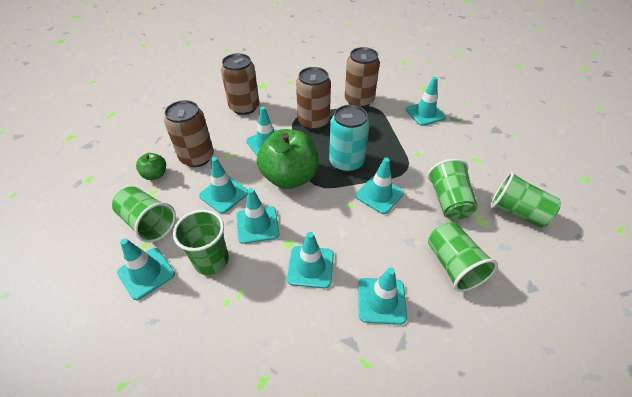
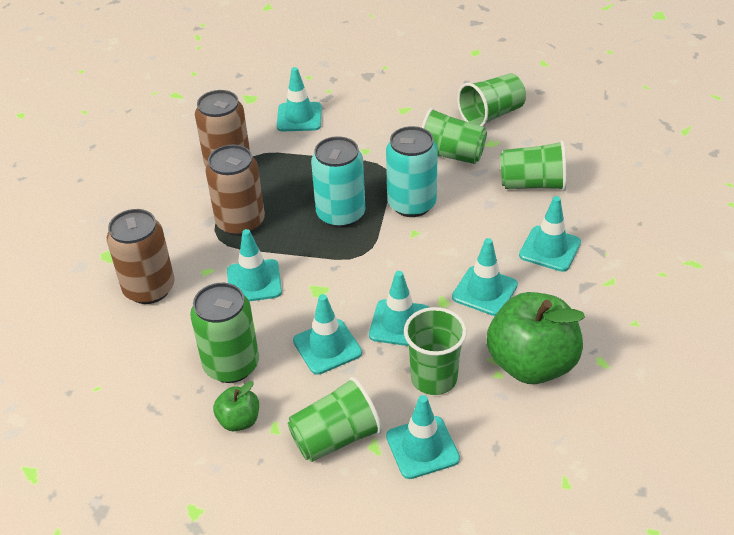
camera: 65 degrees left, 5 degrees down
(197, 157) = (231, 365): brown can -> green can
(289, 177) = (335, 274): green apple -> green apple (531, 364)
(379, 195) = (411, 204): turquoise traffic cone -> turquoise can

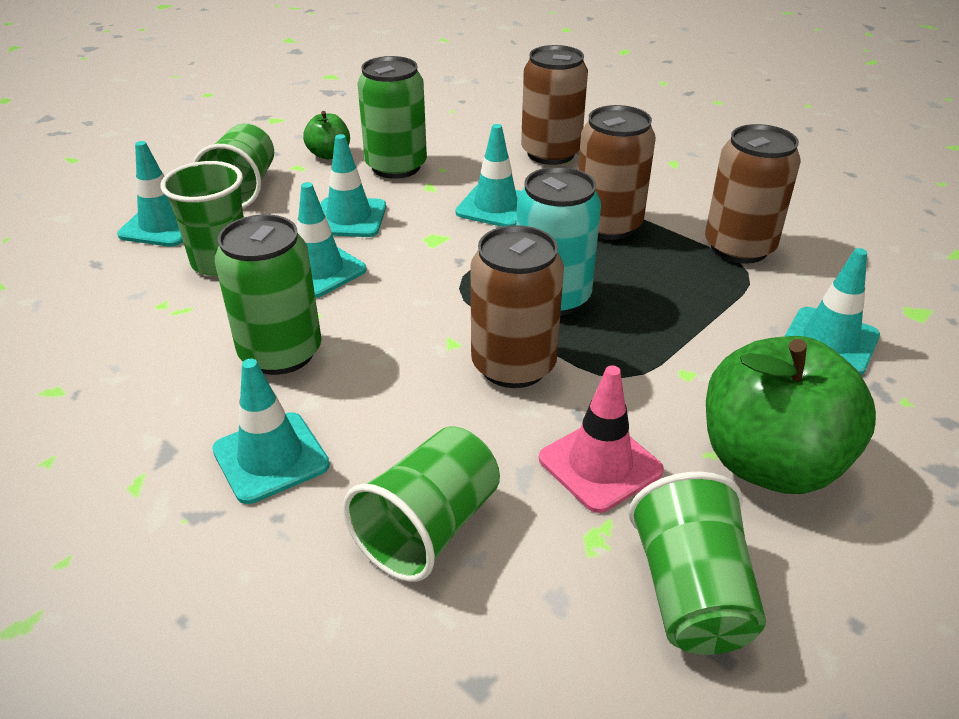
camera: 120 degrees right, 5 degrees down
(411, 204) = (513, 365): turquoise can -> brown can
(451, 155) = (600, 465): green cup -> pink traffic cone
(484, 291) = (281, 353): turquoise traffic cone -> green can
(531, 364) = (136, 333): green apple -> green apple (770, 463)

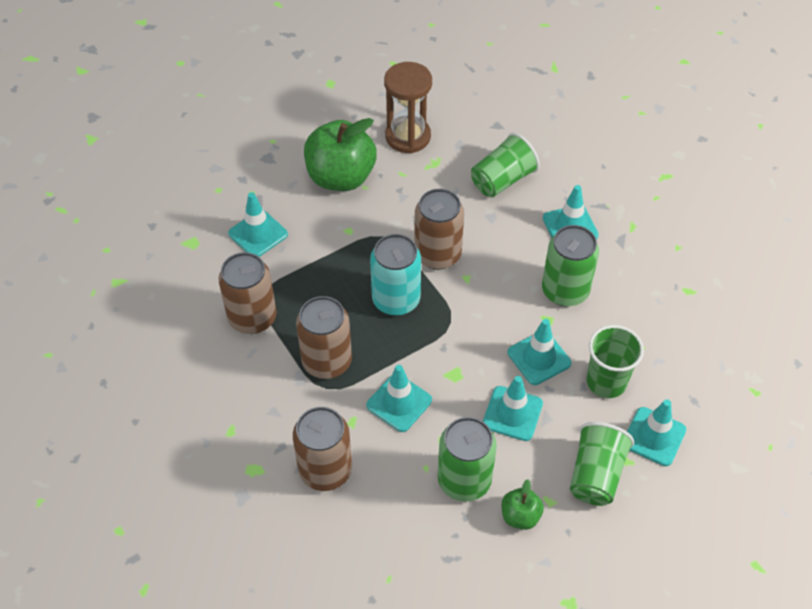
camera: 165 degrees left, 15 degrees up
(600, 465) = (418, 192): pink traffic cone -> none
(690, 593) = (408, 136): green cup -> brown hourglass

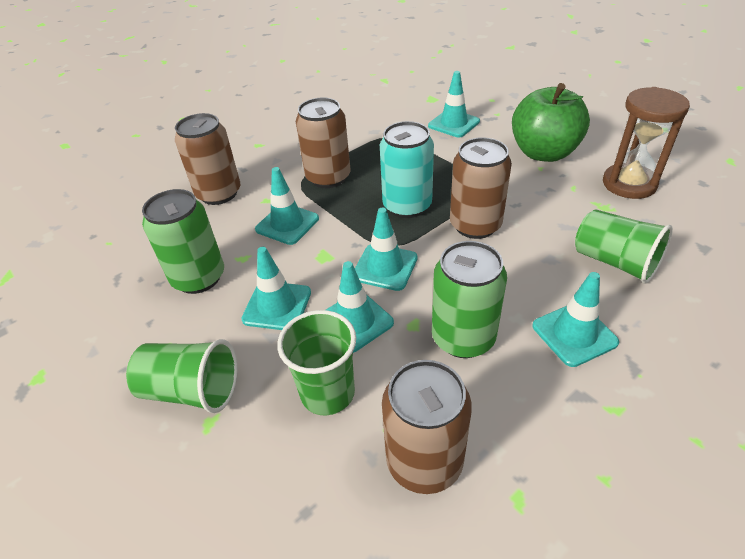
camera: 85 degrees right, 10 degrees down
(252, 318) = (366, 136): brown can -> brown can (424, 461)
(520, 516) = (150, 325): green apple -> none
(654, 436) = (243, 456): turquoise traffic cone -> turquoise traffic cone (385, 267)

